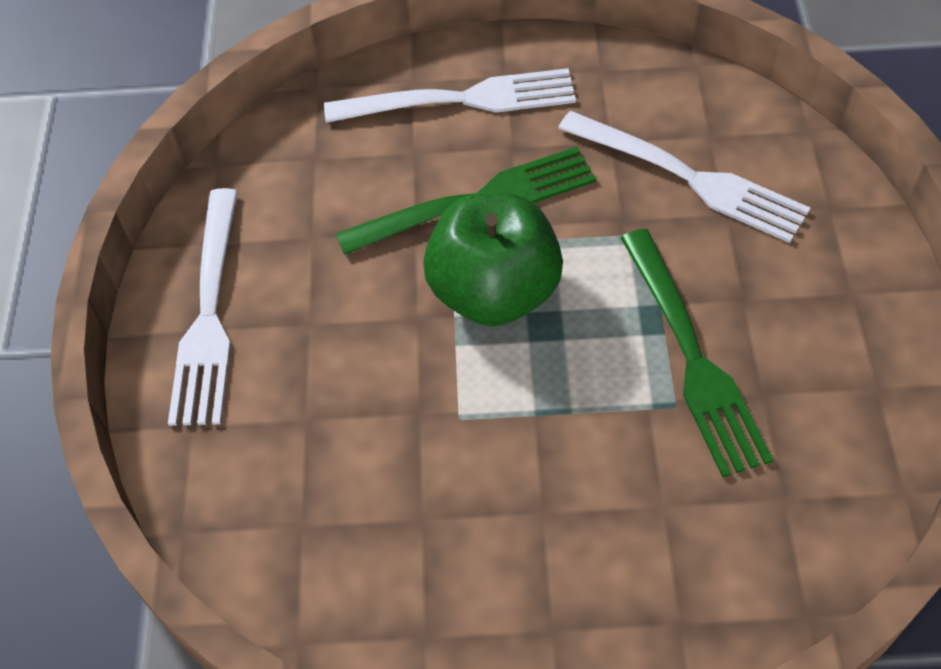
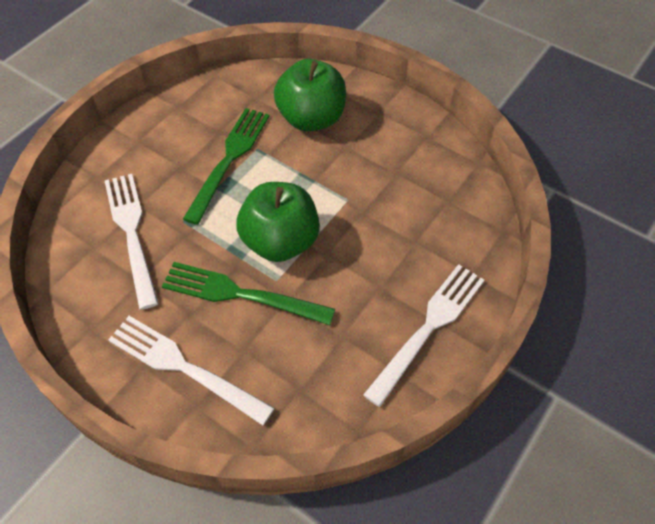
camera: 145 degrees left, 0 degrees up
(652, 524) = (311, 118): none -> green apple

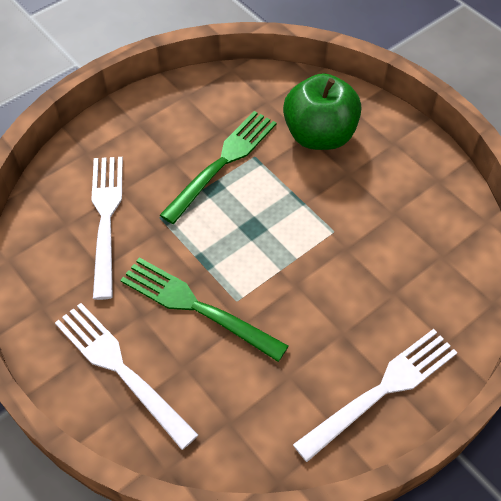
camera: 15 degrees right, 0 degrees up
(280, 241) = (251, 261): green apple -> none

